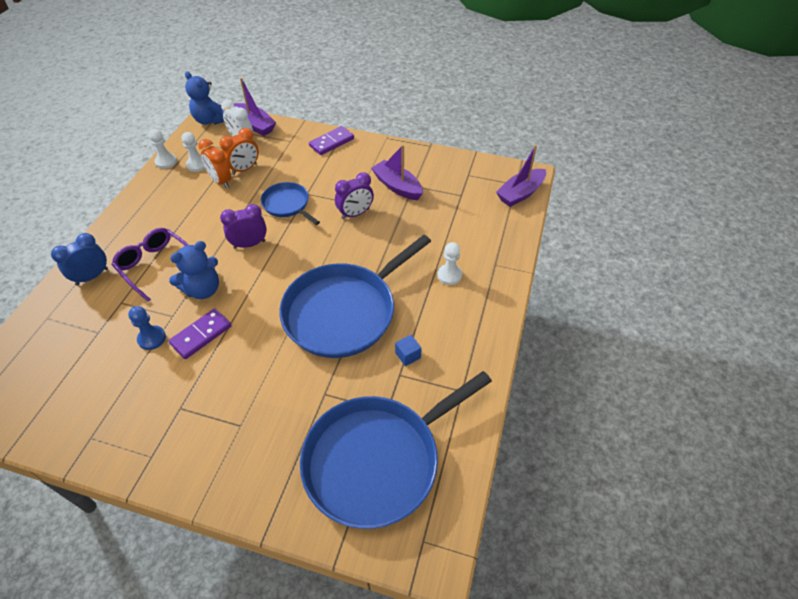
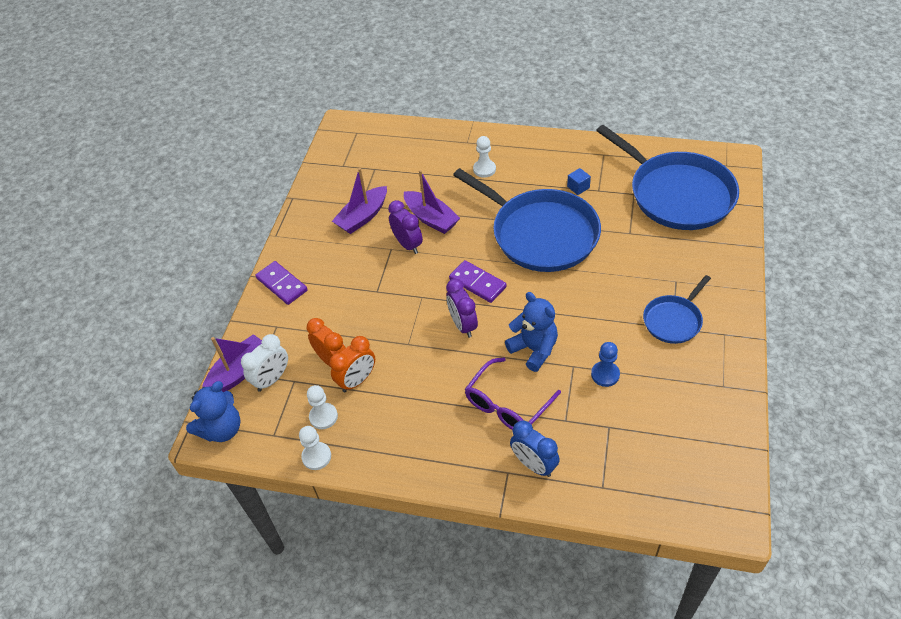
camera: 90 degrees left, 0 degrees up
(201, 335) = (591, 334): purple domino -> purple domino (477, 283)
(287, 204) = (396, 305): blue pan -> blue pan (673, 320)
(520, 193) = (371, 129): purple boat -> purple boat (431, 218)

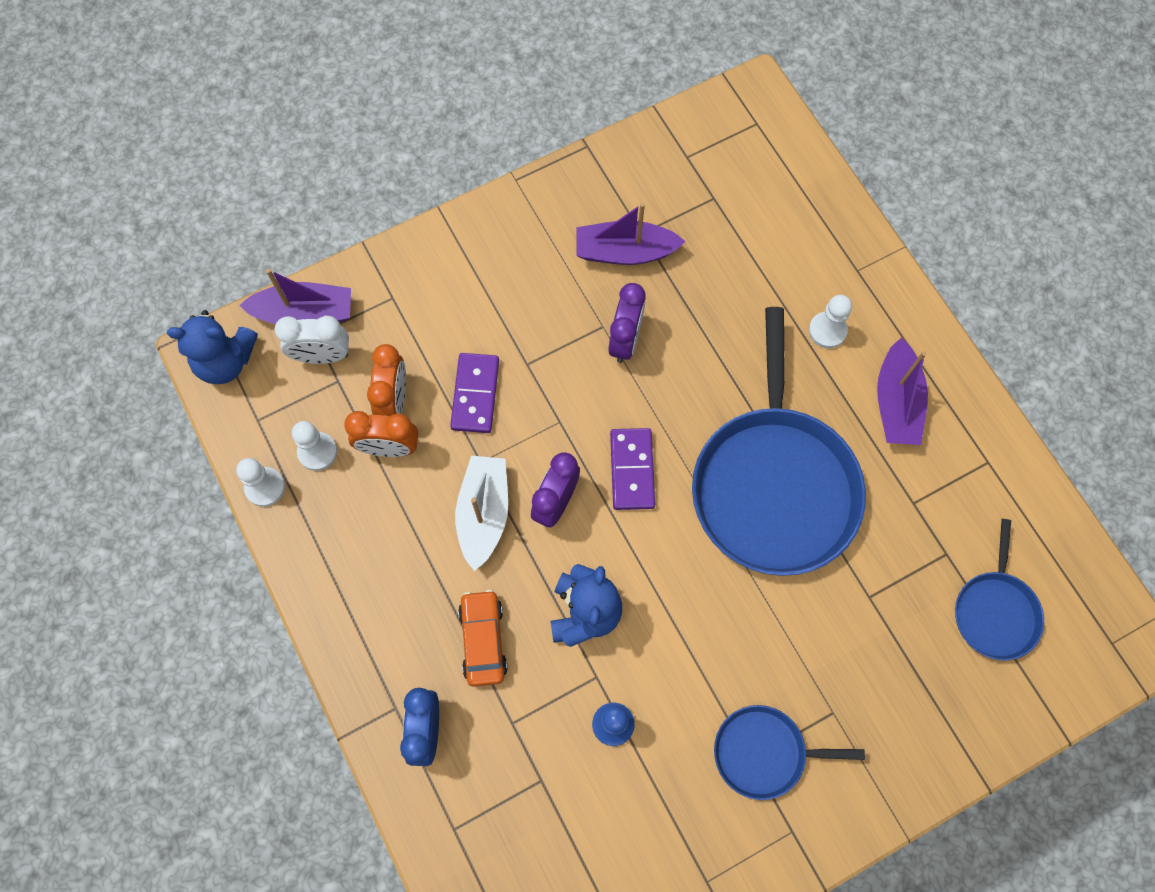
camera: 45 degrees right, 20 degrees up
(282, 284) = (452, 251): purple domino -> purple domino (475, 394)
(431, 218) = (689, 333): purple boat -> purple boat (896, 402)
(437, 360) = (484, 514): none -> white boat
(507, 405) = (483, 640): purple glasses -> orange car
(578, 187) = (897, 473): blue cube -> none
(677, 194) = (995, 611): blue pan -> blue pan, size x0.50

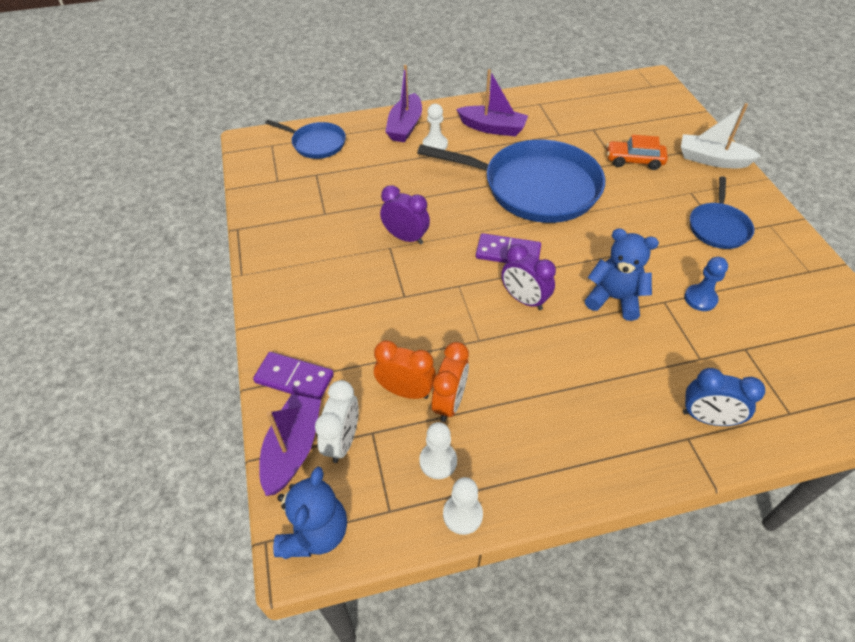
camera: 75 degrees left, 20 degrees down
(475, 394) = (419, 333): purple domino -> purple domino (294, 379)
(483, 640) = (631, 365): orange car -> orange car (634, 161)
(484, 514) = (524, 346): white boat -> white boat (712, 160)
(625, 252) = (335, 225): purple boat -> purple boat (405, 126)
(995, 611) = (630, 119): blue pan -> blue pan (316, 143)

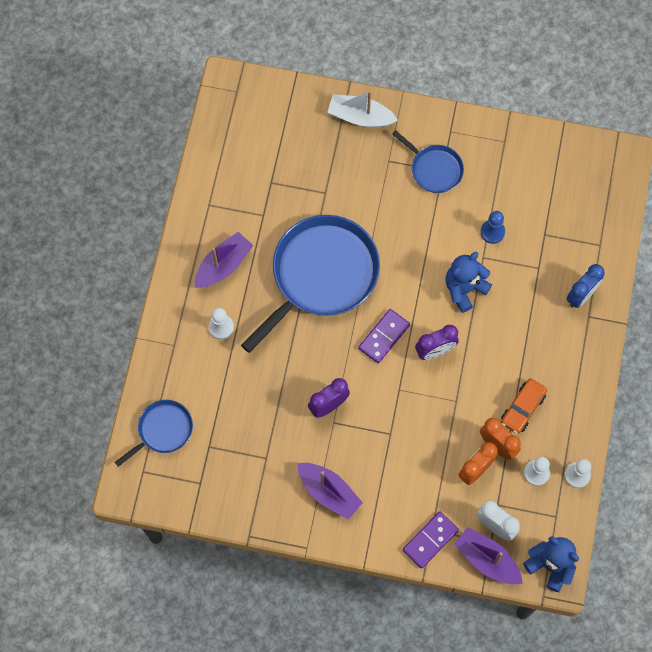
camera: 65 degrees left, 20 degrees up
(405, 126) = (179, 340): purple boat -> purple boat (329, 492)
(634, 161) = (330, 177): orange car -> orange car (523, 408)
(712, 160) = (360, 117): white boat -> white boat turned 60 degrees clockwise

